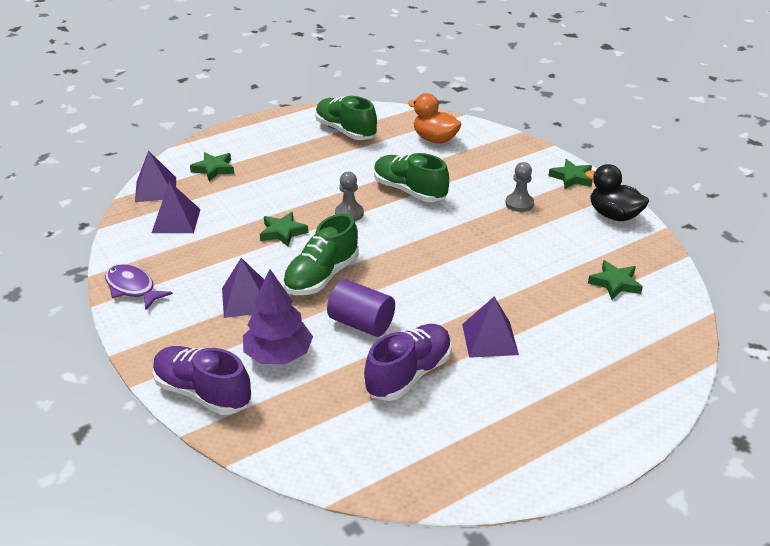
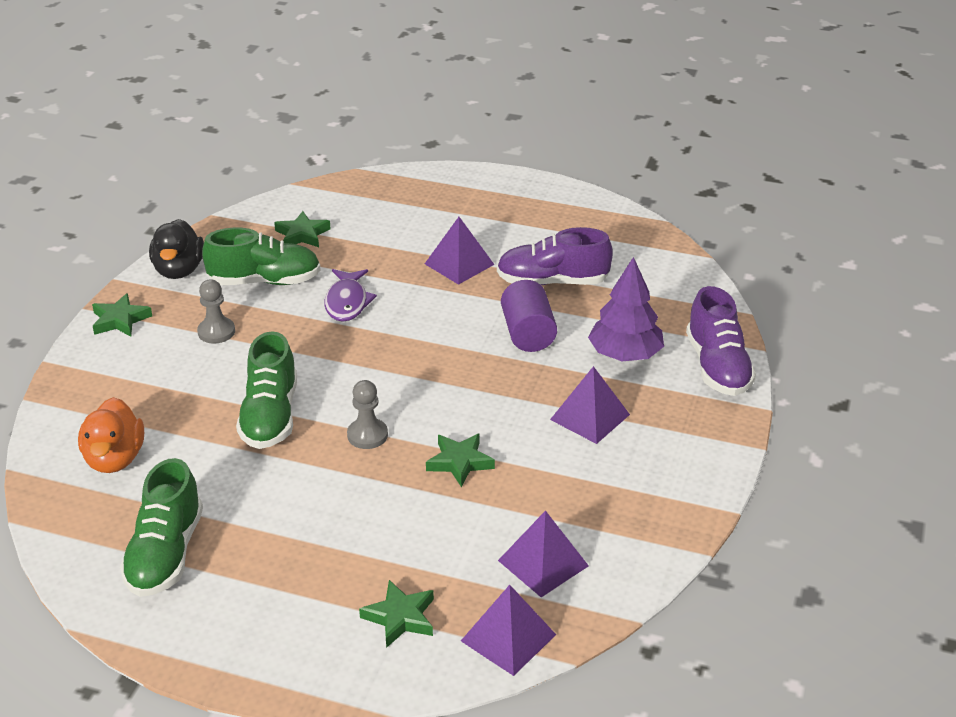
camera: 130 degrees left, 0 degrees up
(132, 288) = (680, 505): purple fish -> purple fish (347, 302)
(322, 276) = (496, 392): green shoe -> green shoe (265, 281)

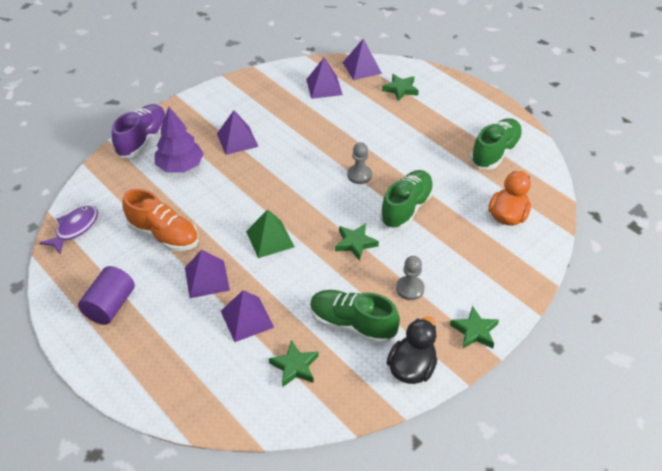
camera: 150 degrees left, 10 degrees up
(347, 302) = (307, 277): purple fish -> purple fish (75, 229)
(383, 249) = (247, 319): none -> purple pyramid
(424, 320) = (270, 239): none -> green pyramid
(459, 462) = (323, 142): green star -> green star (355, 243)
(528, 334) = (218, 202): purple cylinder -> purple cylinder (110, 306)
(552, 282) = (164, 235): purple shoe -> orange shoe

